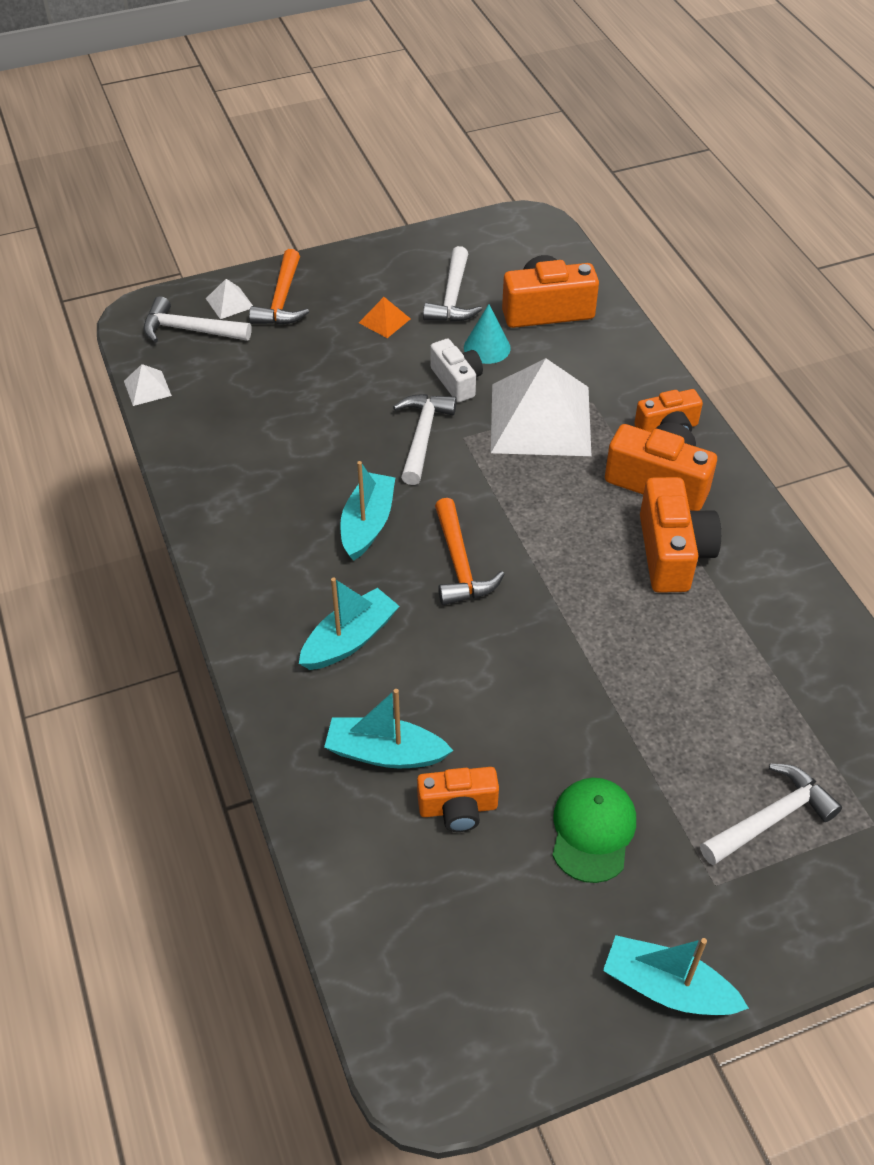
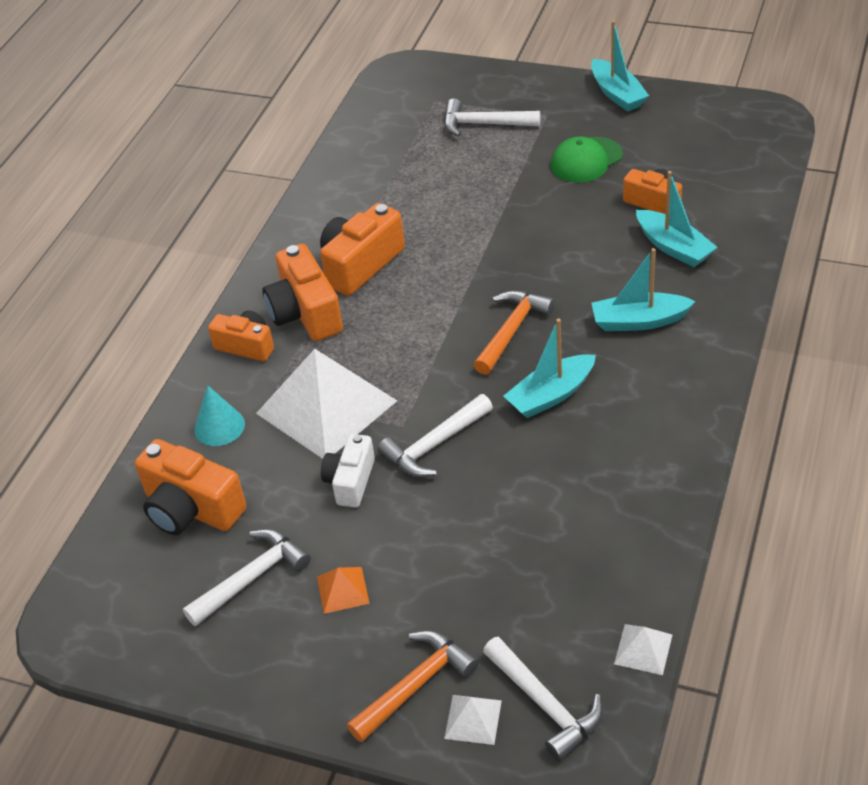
camera: 135 degrees left, 5 degrees down
(487, 347) = (288, 500): turquoise cone -> turquoise cone (219, 426)

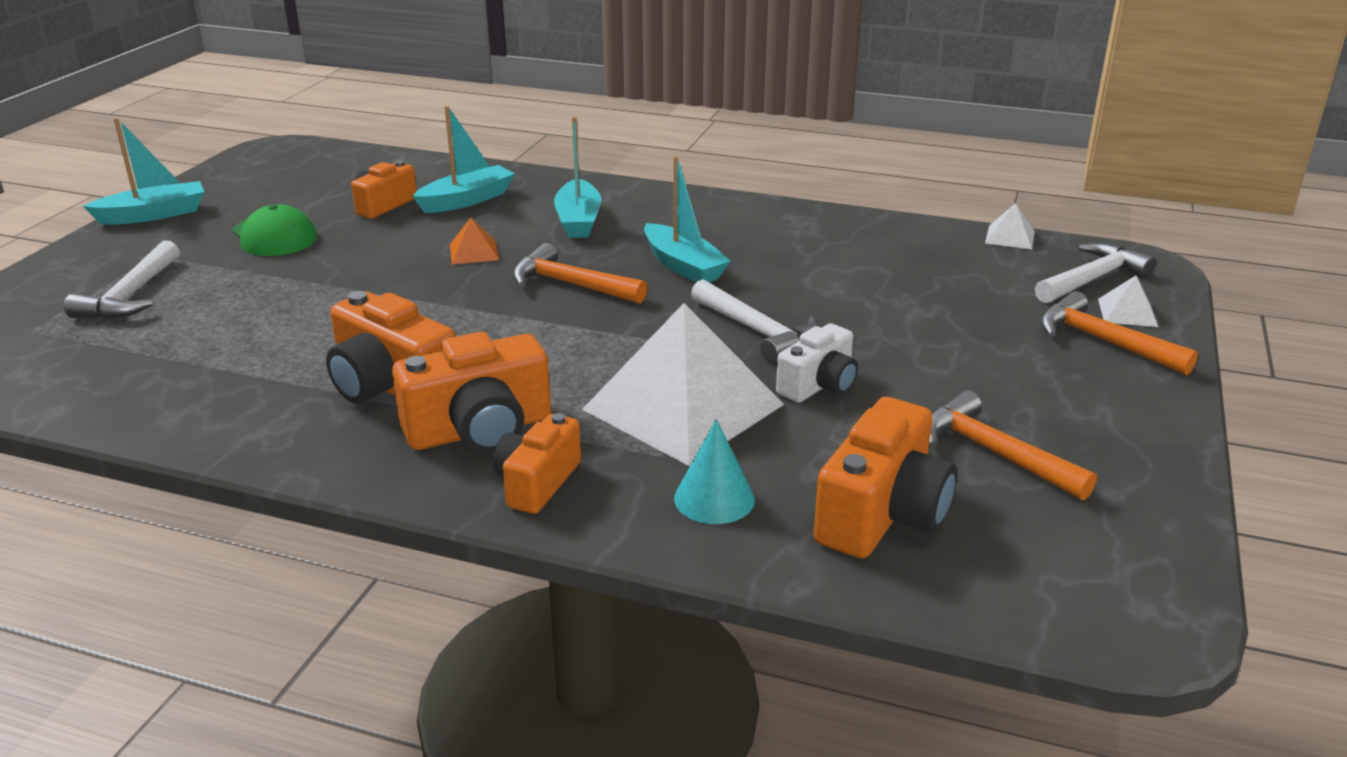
camera: 95 degrees left, 15 degrees down
(252, 578) = (993, 453): white hammer -> orange hammer
(343, 590) = (992, 387): orange pyramid -> orange pyramid (474, 252)
(350, 481) = (819, 385): white camera -> white camera turned 60 degrees counterclockwise

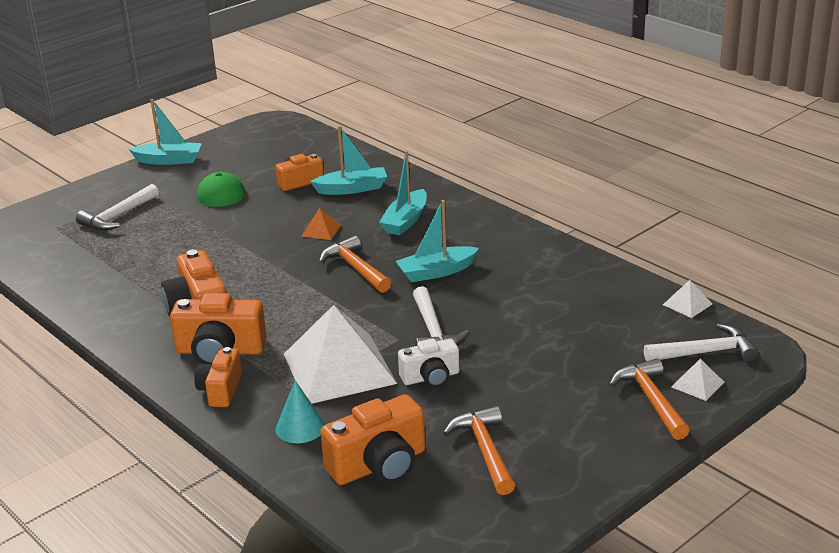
camera: 30 degrees right, 0 degrees up
(537, 483) = (221, 390): orange camera -> orange camera turned 45 degrees counterclockwise
(683, 266) = (436, 272): turquoise boat -> turquoise boat turned 75 degrees clockwise

